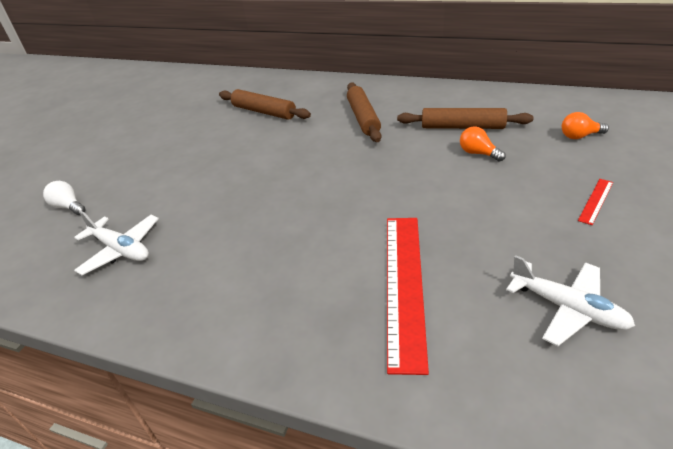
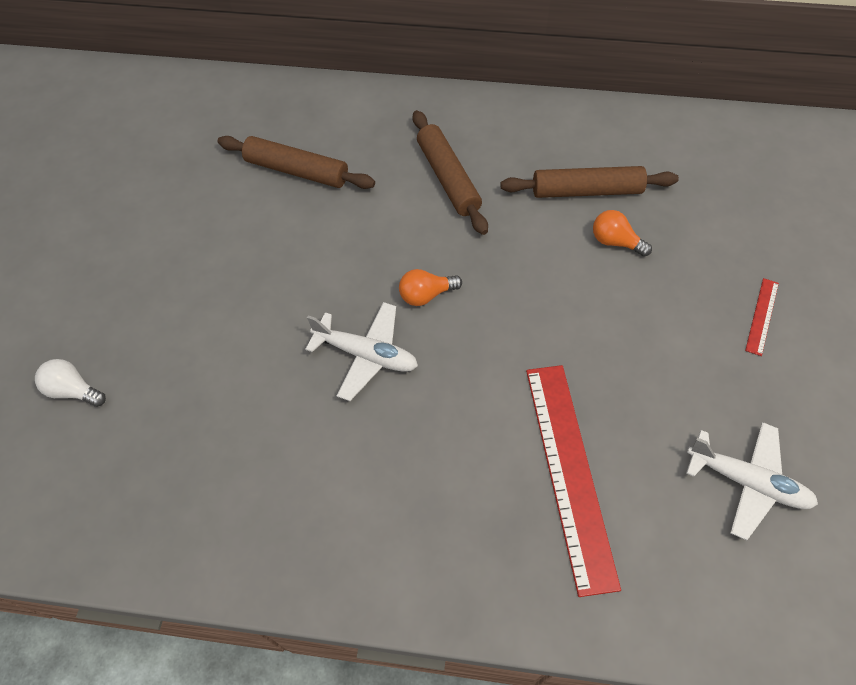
camera: 15 degrees left, 20 degrees up
(121, 249) = (190, 460): white plane -> white plane (366, 355)
(579, 136) = (733, 201): orange light bulb -> orange light bulb (426, 295)

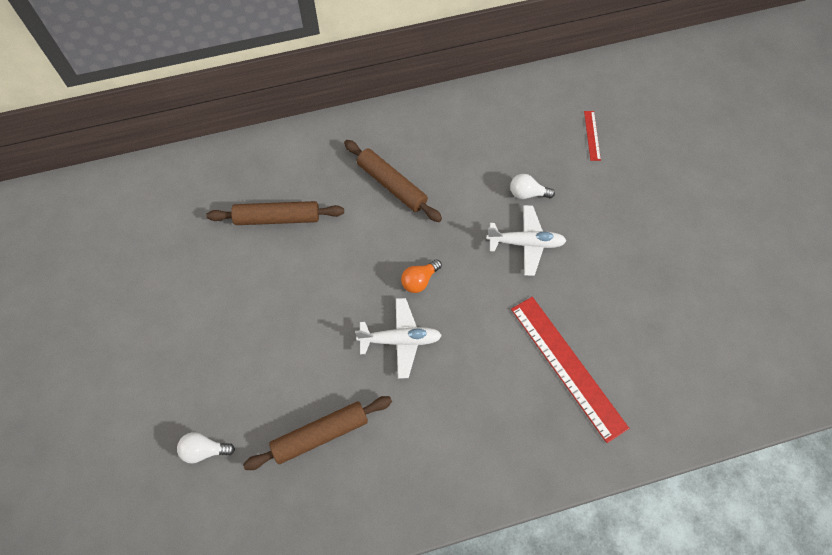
camera: 25 degrees left, 5 degrees up
(586, 191) = (492, 161): brown rolling pin -> brown rolling pin (320, 435)
(615, 242) = (527, 193): orange light bulb -> white light bulb
(747, 482) = (673, 329): white plane -> white plane (526, 243)
(762, 316) = (639, 213): red ruler -> red ruler (592, 135)

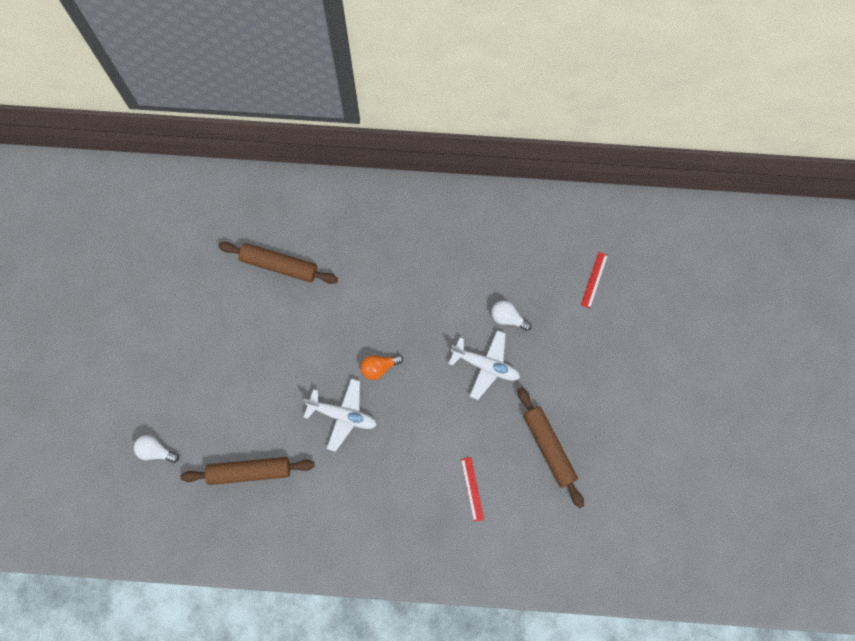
camera: 20 degrees right, 10 degrees up
(392, 185) = (390, 267): brown rolling pin -> brown rolling pin (549, 448)
(567, 366) = (472, 489): red ruler -> red ruler, size x0.44

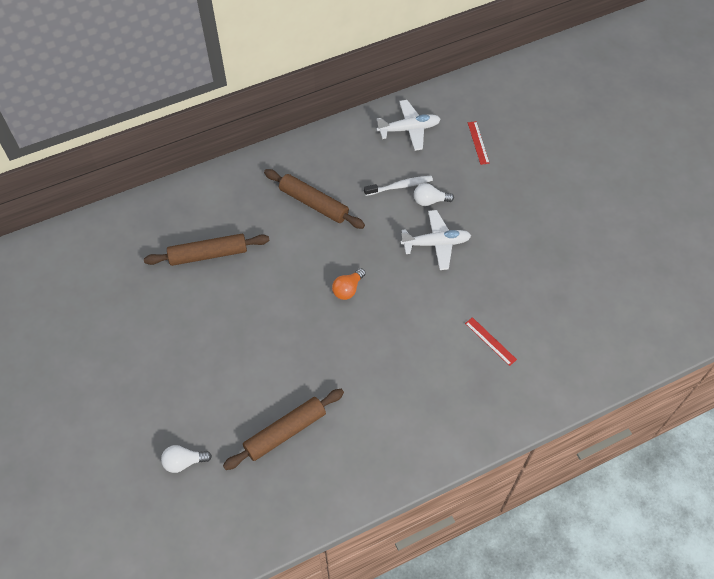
camera: 30 degrees left, 15 degrees down
(342, 415) = (340, 342): white plane -> white plane (409, 129)
(490, 287) = (400, 186): none -> white toothbrush
(549, 448) = (530, 278): brown rolling pin -> brown rolling pin (313, 203)

